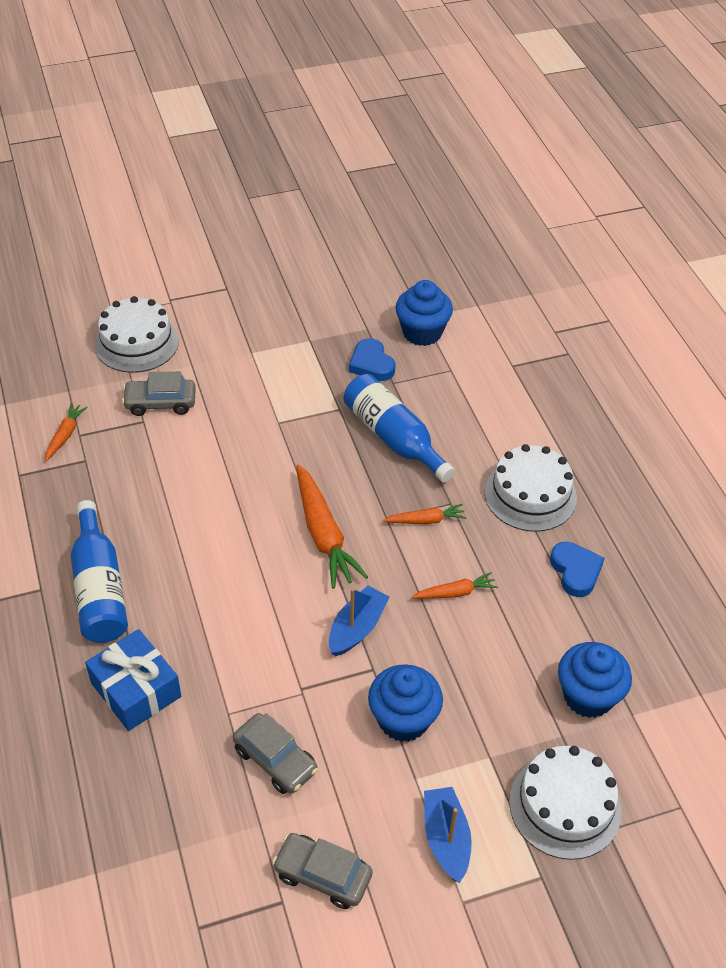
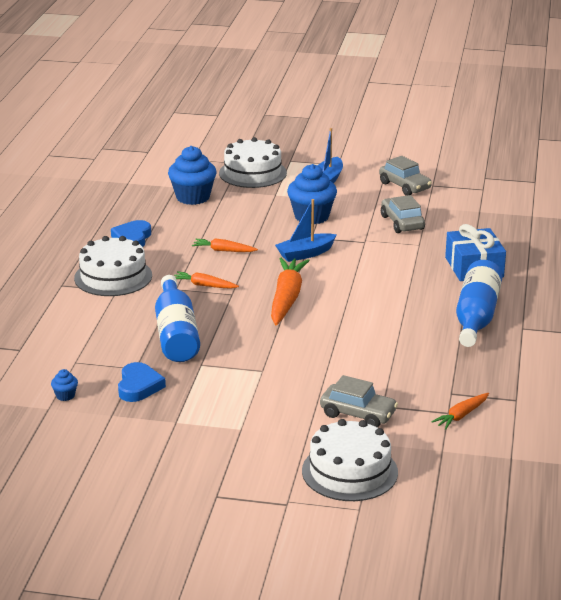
camera: 150 degrees left, 20 degrees down
(422, 332) = (65, 396): blue cupcake -> blue cupcake, size x0.44

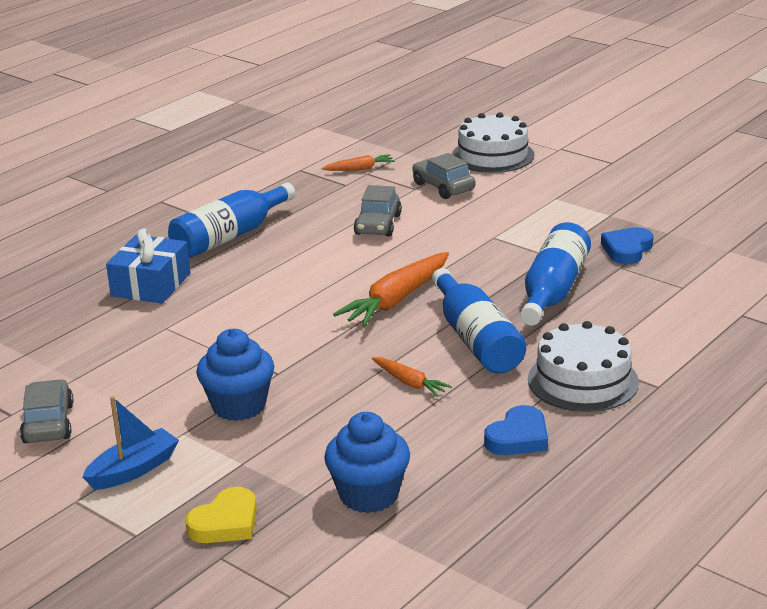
camera: 150 degrees left, 0 degrees up
(65, 396) = (707, 257): blue cupcake -> none
(204, 285) = (476, 339): orange carrot -> blue bottle
(252, 173) = (226, 523): white cake -> yellow heart
(305, 254) = (313, 350): blue boat -> none
(402, 223) = (140, 363): grey car -> grey car (378, 225)

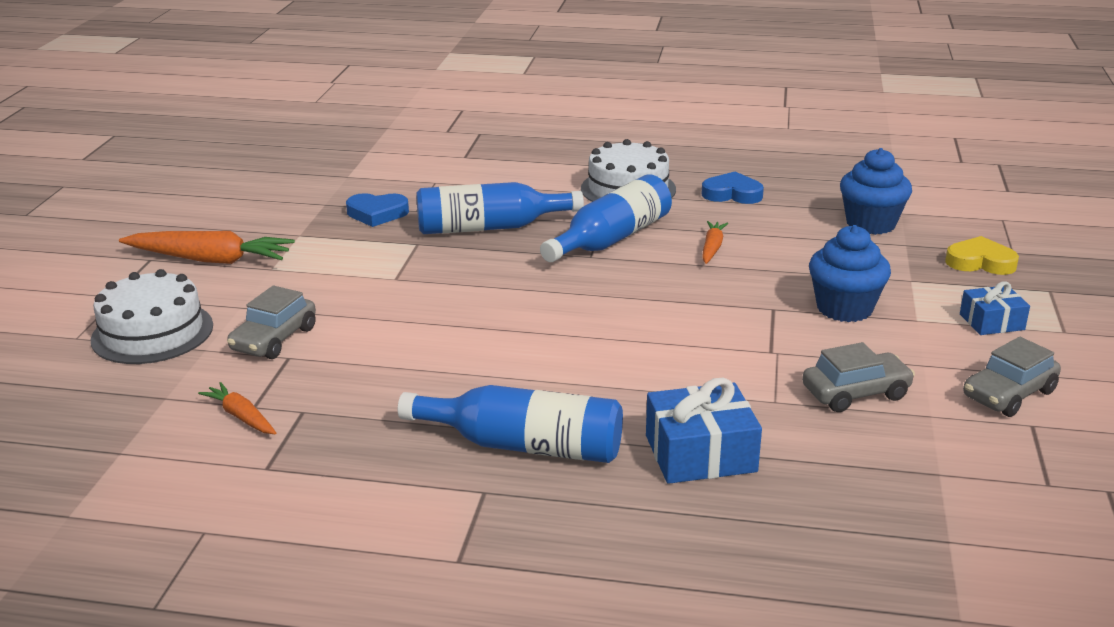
camera: 120 degrees left, 0 degrees up
(133, 470) = (991, 322): blue boat -> blue gift
(378, 225) = (412, 351): grey car -> grey car (855, 393)
(396, 300) = (578, 291): orange carrot -> orange carrot (210, 259)

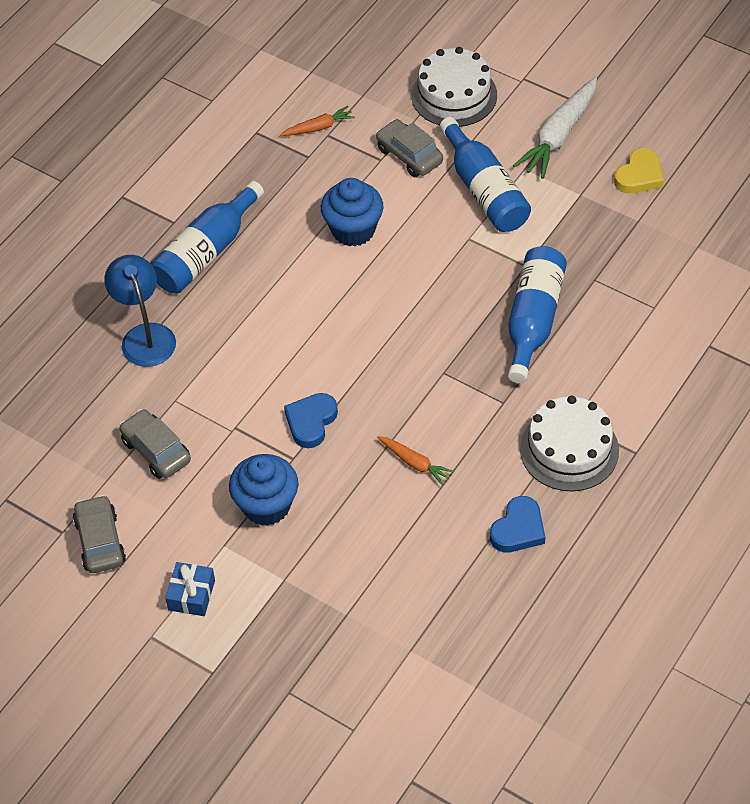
camera: 115 degrees right, 25 degrees up
(210, 259) = (559, 135): orange carrot -> white carrot
(377, 214) = (600, 251): blue heart -> blue heart (311, 422)
(611, 239) = (468, 398): blue bottle -> blue bottle (484, 190)
(700, 453) = (145, 336): blue gift -> blue lamp
(855, 393) = (156, 451): grey car -> grey car turned 135 degrees clockwise
(871, 224) = (399, 610): blue cupcake -> blue cupcake (353, 230)
(980, 262) = (285, 652): yellow heart -> yellow heart (639, 176)

